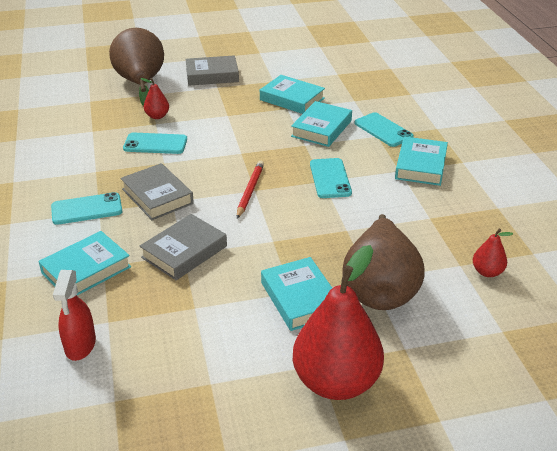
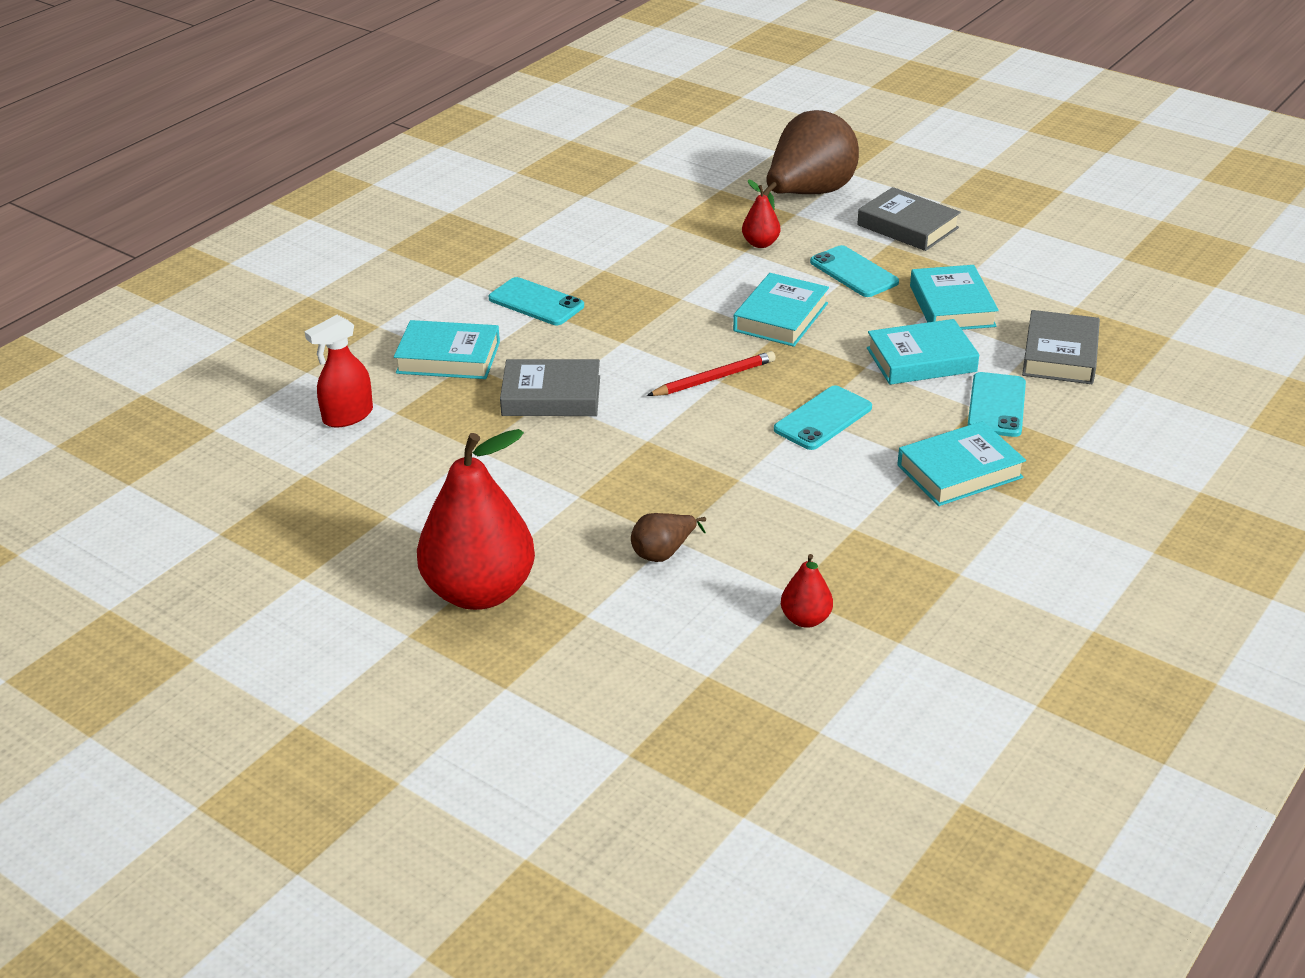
camera: 50 degrees right, 0 degrees up
(155, 144) = (706, 273): turquoise phone -> turquoise phone (854, 272)
(157, 196) = (616, 329): grey book -> grey book (1059, 355)
(300, 298) = (576, 507): turquoise book -> turquoise book (781, 317)
(379, 289) = (663, 552): brown pear -> brown pear, size x0.44

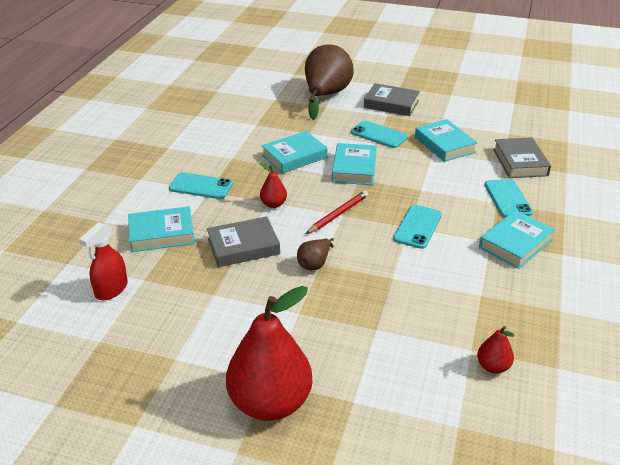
camera: 20 degrees left, 0 degrees up
(663, 552) = (376, 340): brown pear -> brown pear (315, 263)
(760, 243) = (316, 127): red pear -> red pear (273, 204)
(921, 360) = (449, 179): turquoise book -> turquoise book (294, 156)

